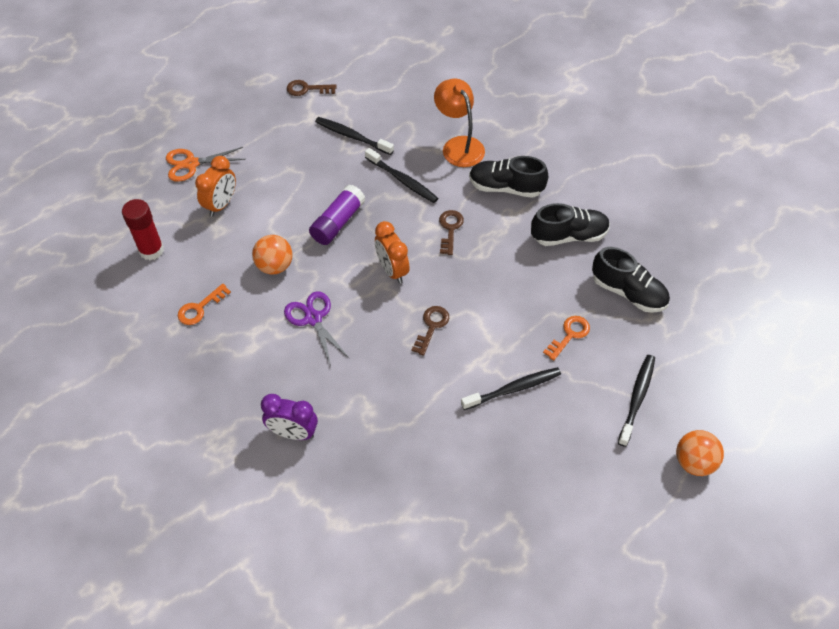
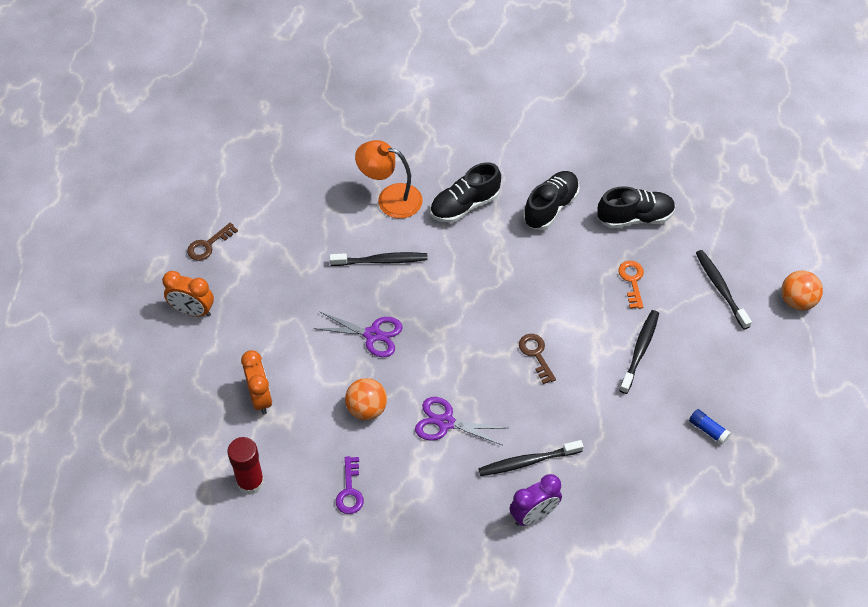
camera: 45 degrees left, 0 degrees up
(191, 164) = (190, 386): orange scissors -> none
(200, 308) = (350, 490): orange key -> purple key
(338, 222) = (372, 334): purple glue stick -> purple scissors
(352, 136) = (297, 256): black toothbrush -> black toothbrush (527, 462)
(392, 270) = (458, 337): orange clock -> orange clock (193, 311)
(450, 229) = (462, 271): brown key -> none
(495, 492) = (708, 430): none -> blue glue stick

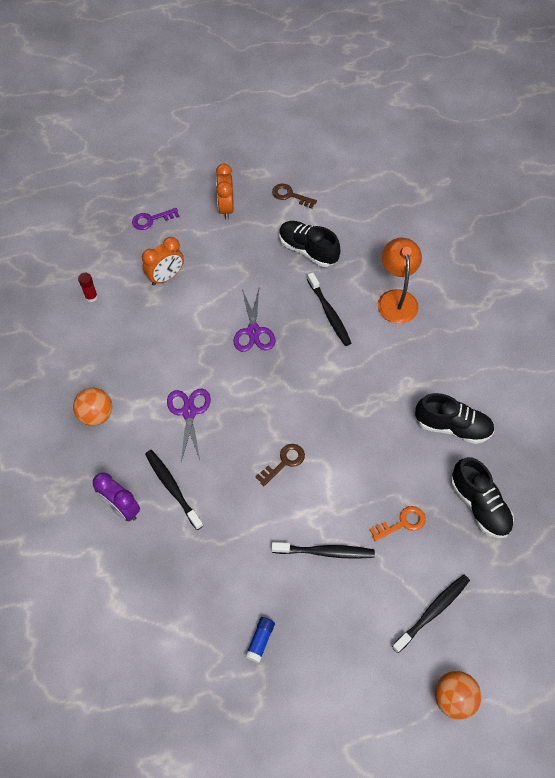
camera: 70 degrees right, 5 degrees up
(250, 482) = (91, 297): red glue stick -> red glue stick, size x0.57
(350, 490) = (104, 364): purple key -> purple key (151, 220)
(367, 409) = (181, 351): orange ball -> orange ball (96, 415)
(464, 205) = (418, 356): black shoe -> black shoe (307, 250)

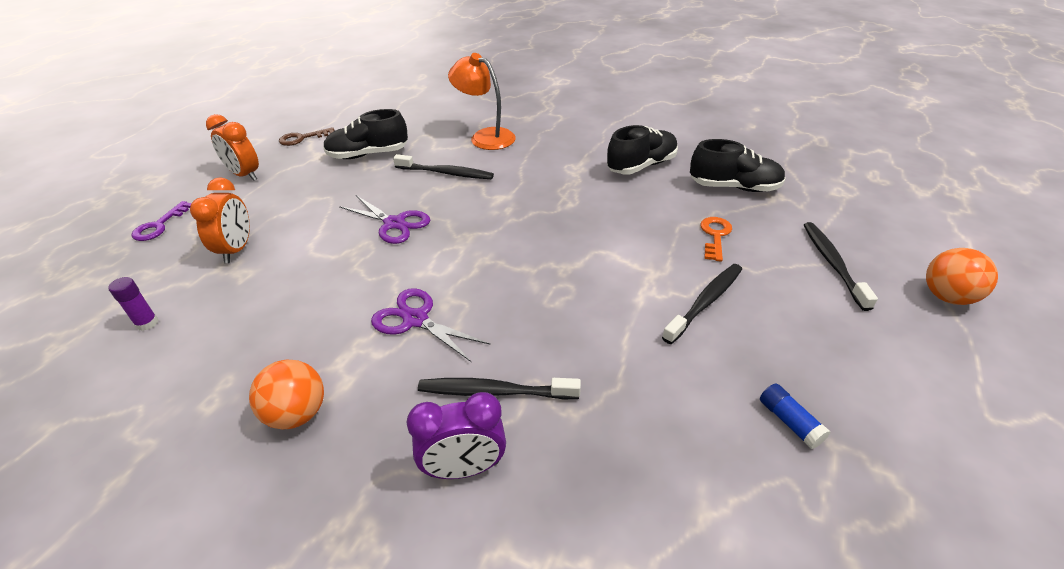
camera: 50 degrees left, 20 degrees down
(91, 297) = (147, 323): red glue stick -> purple glue stick
(284, 462) = (566, 278): brown key -> none

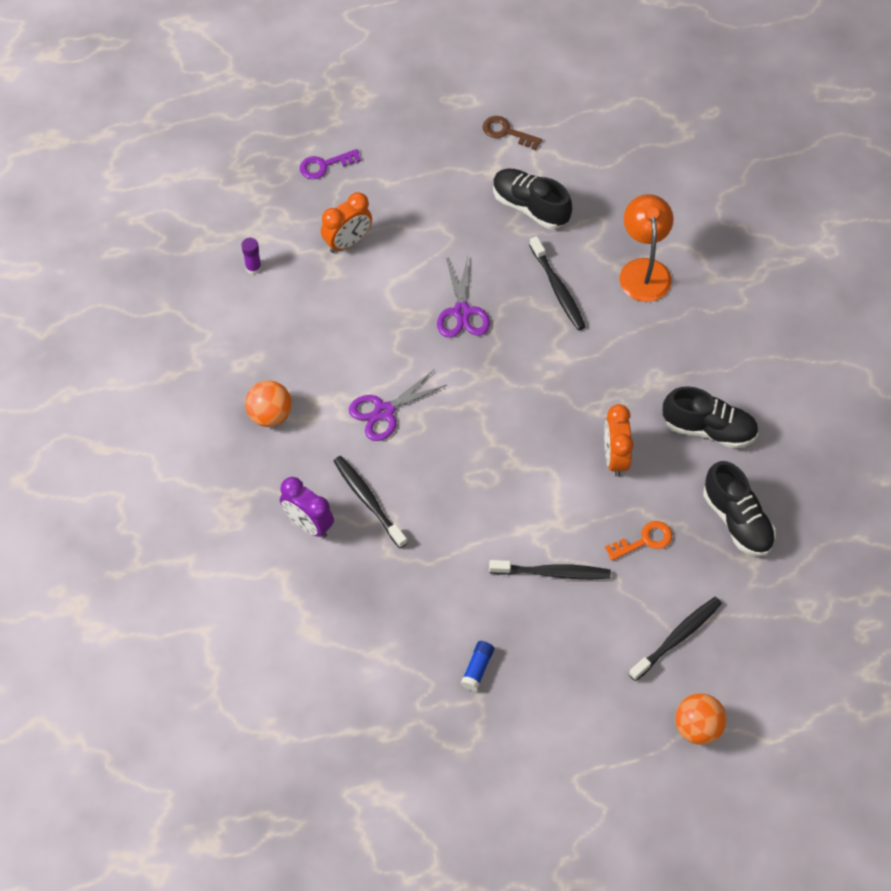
camera: 50 degrees right, 20 degrees up
(245, 175) = (422, 149): orange clock -> orange clock (615, 457)
(415, 320) = (384, 411): purple scissors -> purple scissors turned 120 degrees counterclockwise

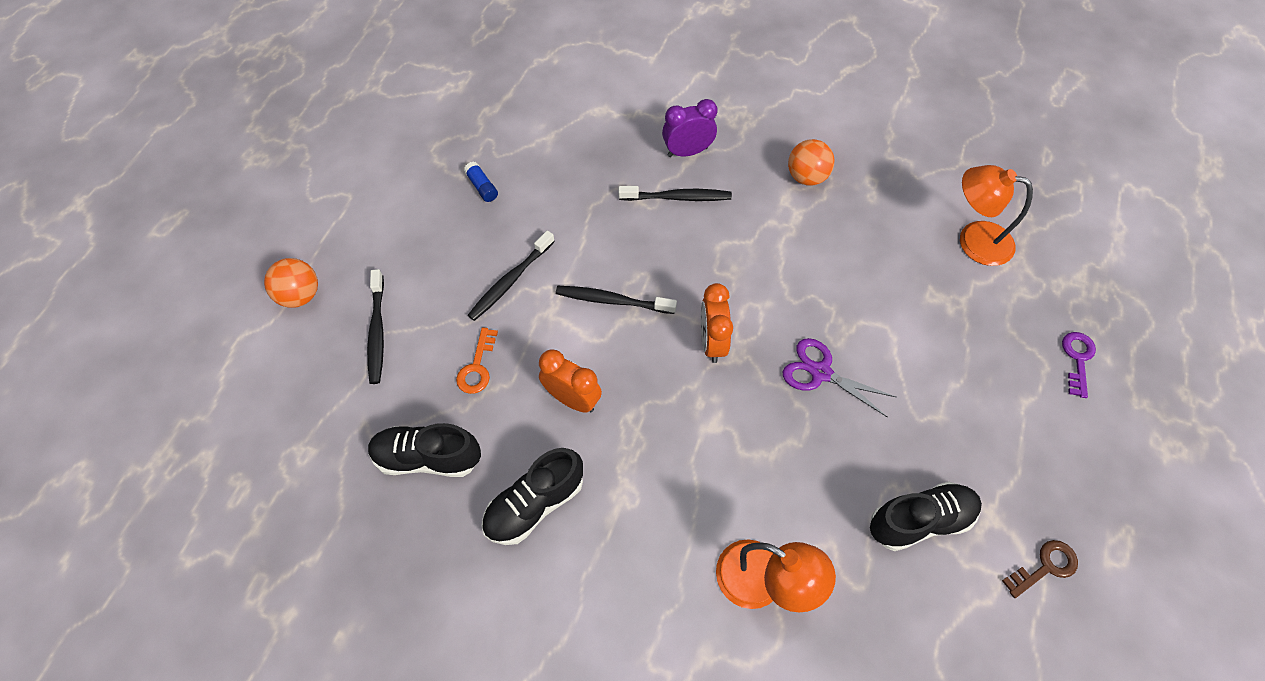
camera: 125 degrees right, 0 degrees up
(253, 267) = (974, 240): purple glue stick -> orange lamp
(347, 242) = (964, 326): orange clock -> orange clock (712, 342)
(384, 411) = (753, 253): purple scissors -> none
(558, 289) = (793, 476): black toothbrush -> black toothbrush (612, 301)

